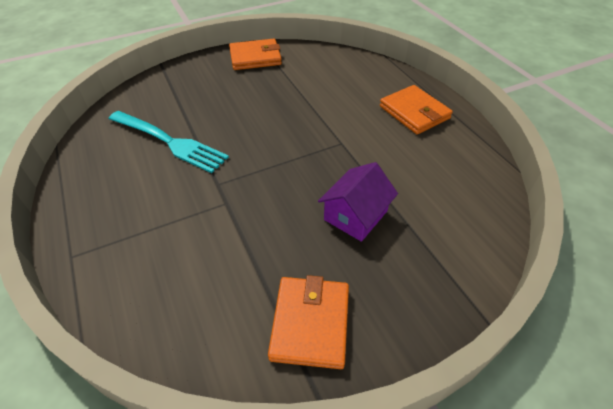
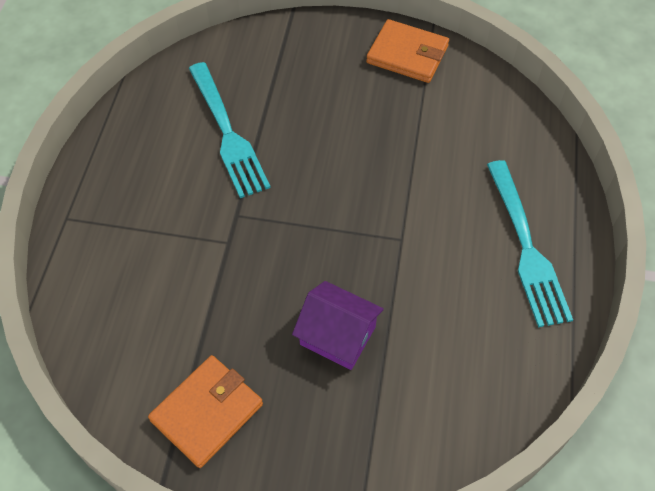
camera: 35 degrees right, 10 degrees up
(355, 215) = (338, 335): purple house -> purple house turned 45 degrees clockwise
(414, 112) = (526, 247): orange wallet -> turquoise fork

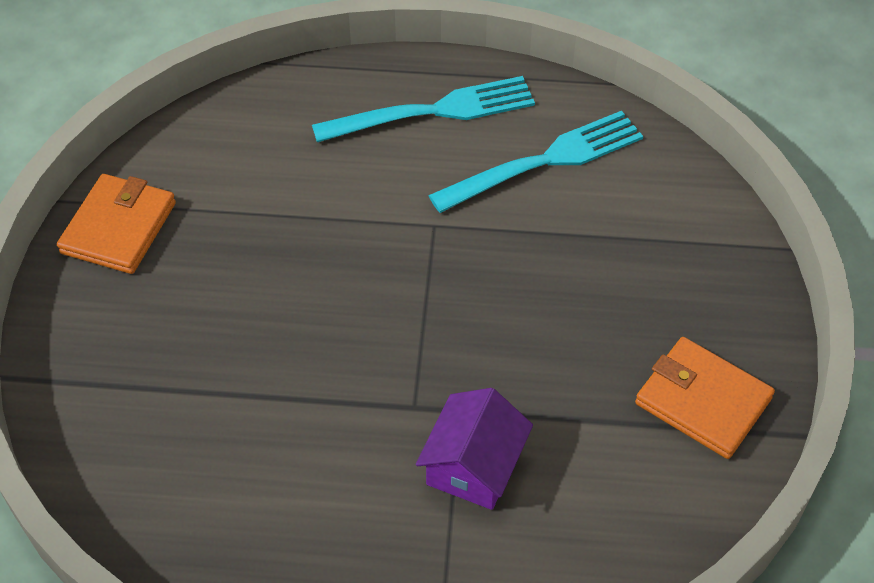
camera: 95 degrees left, 5 degrees down
(227, 133) = (267, 436): turquoise fork -> turquoise fork (544, 161)
(338, 335) = (577, 280): purple house -> purple house (474, 465)

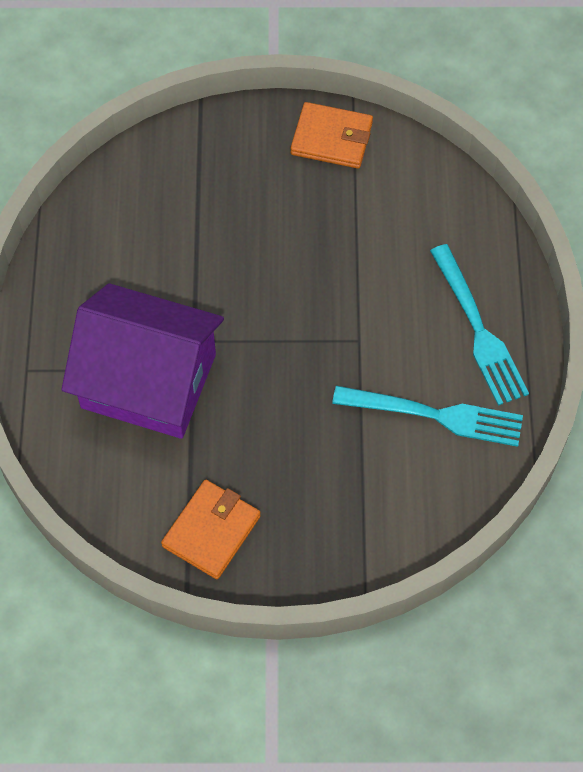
camera: 85 degrees right, 10 degrees up
(474, 465) = (149, 381): purple house -> purple house, size x2.02
(544, 161) = (435, 415): turquoise fork -> turquoise fork turned 45 degrees counterclockwise

